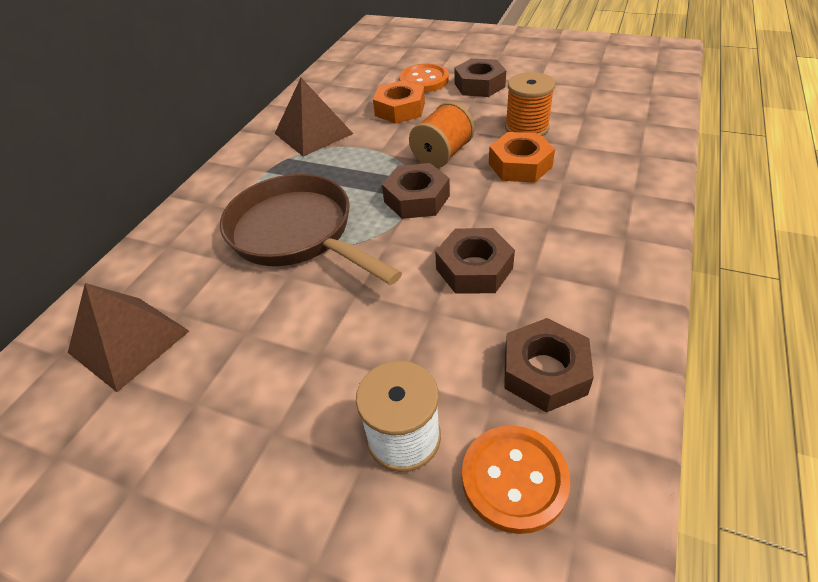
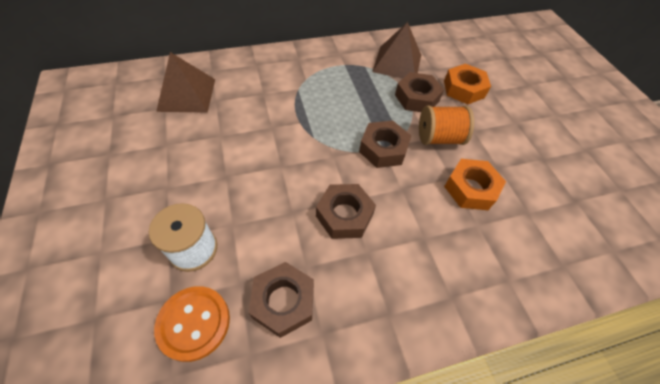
camera: 45 degrees right, 10 degrees up
(297, 233) = (306, 110): brown pan -> none
(424, 80) = (509, 83): orange button -> none
(479, 85) = (539, 116): brown nut -> brown nut (417, 98)
(526, 128) = (518, 171): orange spool -> none

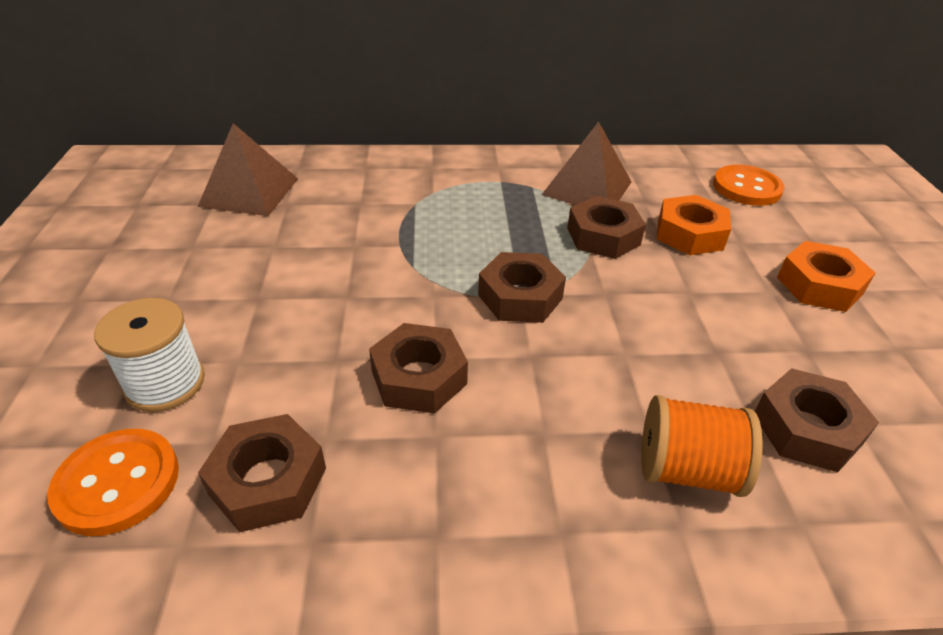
camera: 15 degrees right, 15 degrees down
(439, 138) = (622, 295): orange spool -> orange spool (686, 470)
(470, 188) = (654, 374): orange nut -> orange nut (819, 285)
(485, 51) = (746, 188): none -> orange button
(554, 208) = (807, 428): none -> brown nut

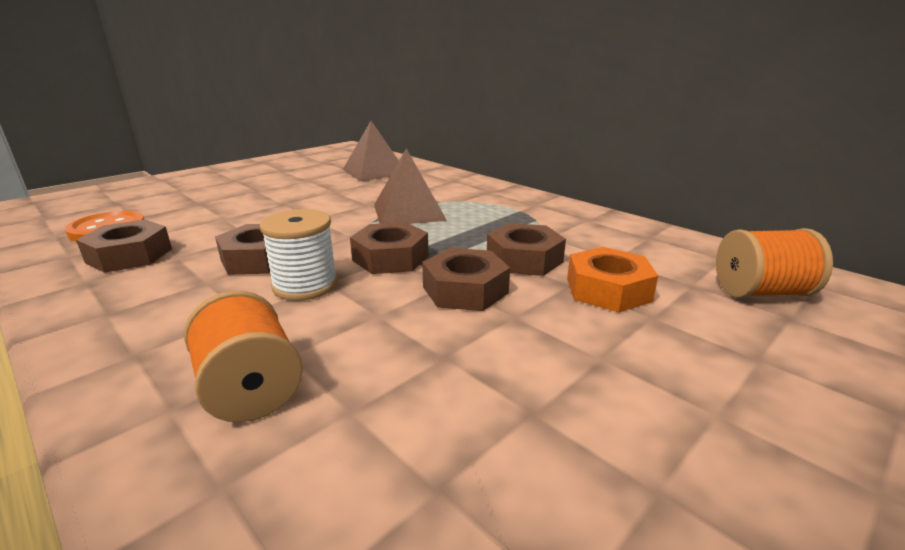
camera: 50 degrees right, 15 degrees down
(165, 383) = (189, 212): white spool -> white spool (305, 285)
(587, 188) = (578, 234): brown pyramid -> brown pyramid (409, 212)
(746, 188) = (761, 292): orange button -> orange spool
(807, 428) = (387, 448): brown nut -> brown nut (465, 290)
(819, 285) = (675, 386): orange nut -> none

